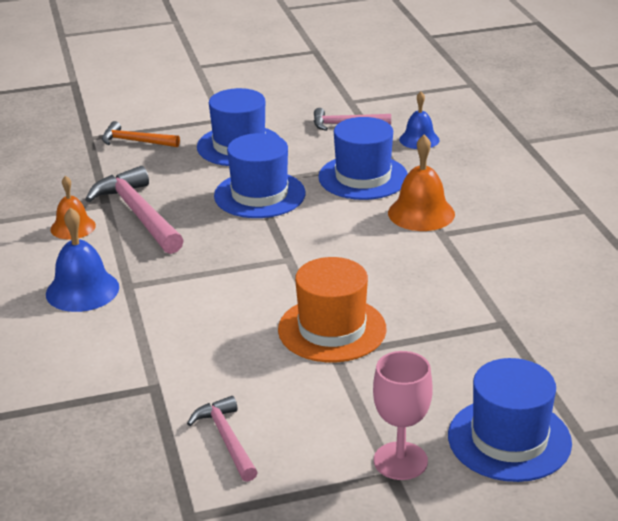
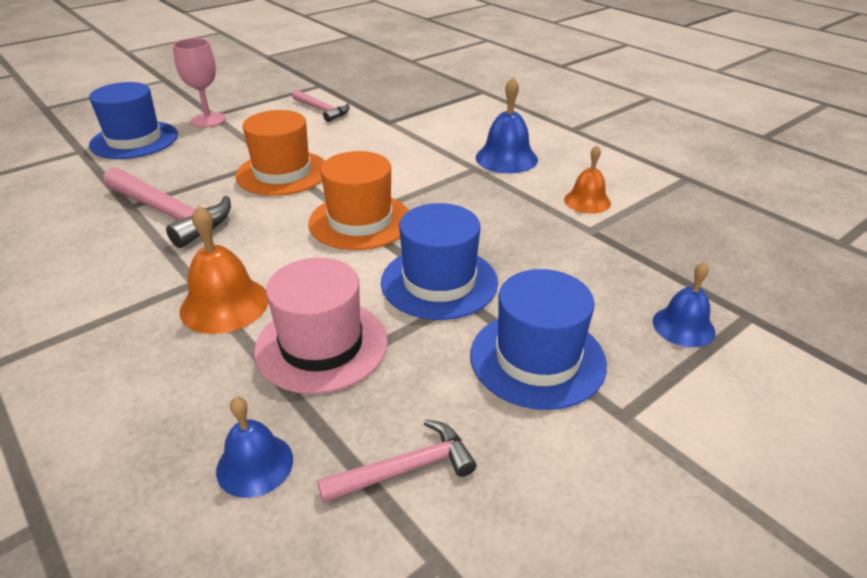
camera: 155 degrees right, 5 degrees up
(135, 141) = (683, 326): orange hammer -> blue bell
(138, 214) = (545, 227): pink hammer -> pink hammer (170, 214)
(285, 254) = (360, 221): none -> orange hat
(363, 177) = (321, 345): blue hat -> pink hat

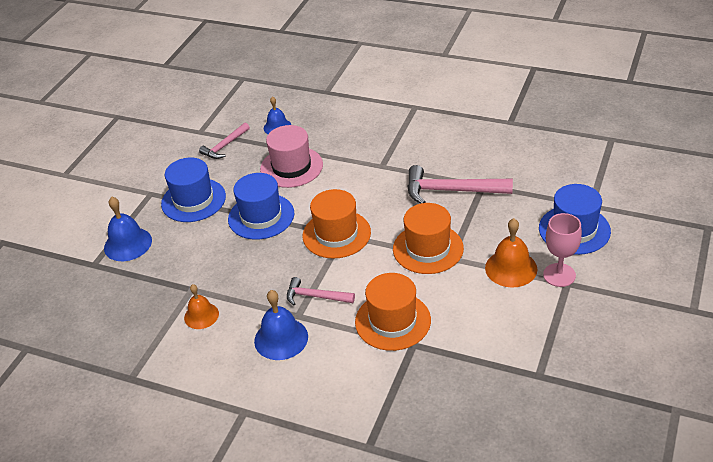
camera: 155 degrees right, 5 degrees up
(224, 304) = (354, 163): orange bell -> orange bell (511, 268)
(322, 110) = (487, 333): pink hammer -> pink hammer (315, 296)
(388, 138) = (392, 321): none -> orange hat
(683, 326) = (128, 244): blue bell -> blue bell, size x1.50

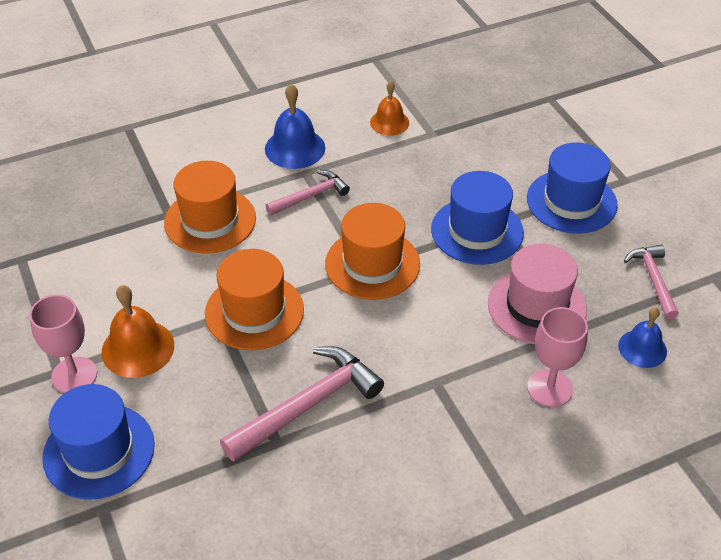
camera: 130 degrees right, 5 degrees up
(128, 244) = (554, 129): blue bell -> none
(337, 136) = (549, 388): none -> pink goblet

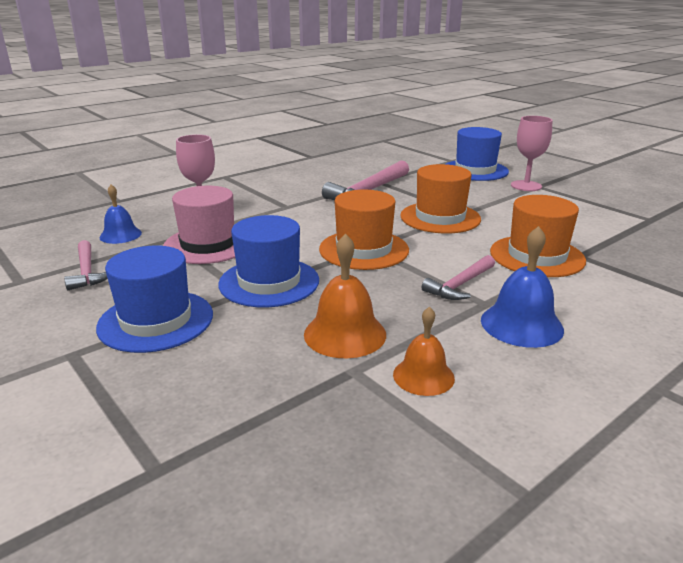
camera: 165 degrees right, 20 degrees down
(138, 348) = (502, 197): orange bell -> orange bell (345, 334)

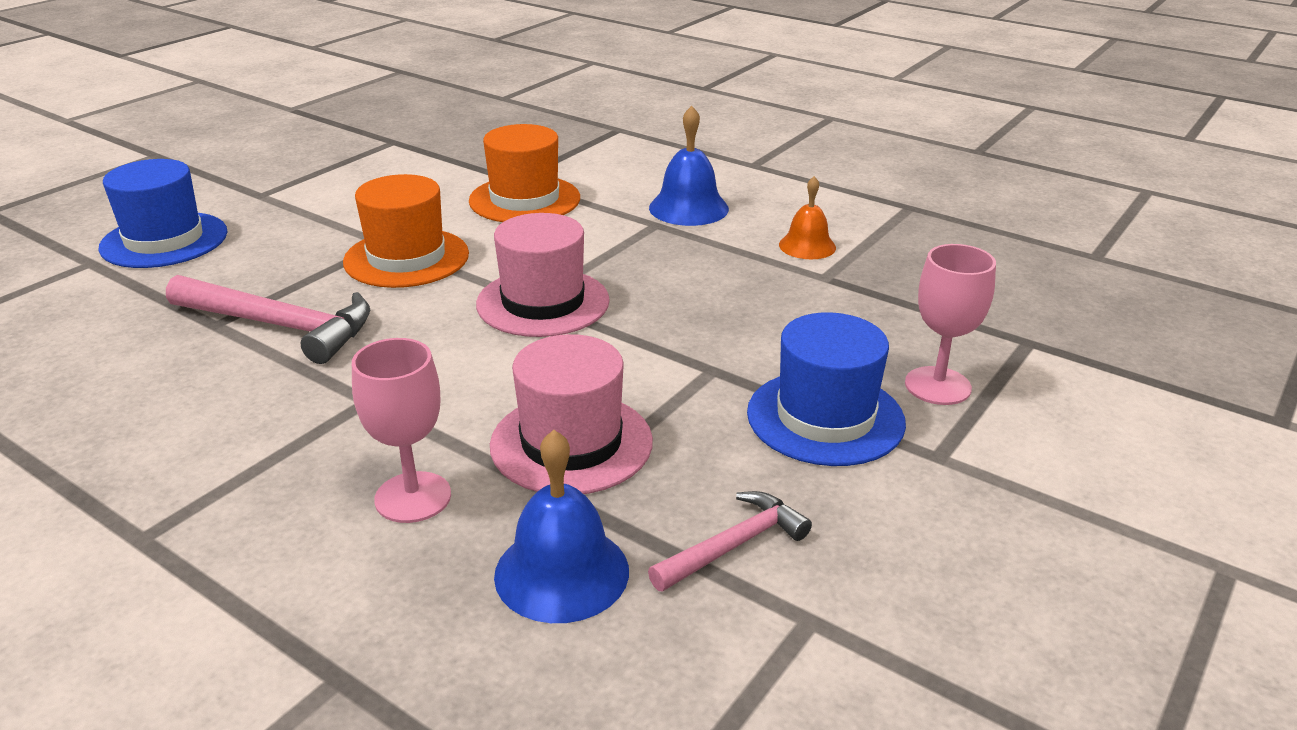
camera: 105 degrees left, 5 degrees up
(120, 235) = (561, 572): blue bell -> blue bell, size x1.50
(269, 282) = (676, 356): blue hat -> none
(345, 334) = (765, 289): orange bell -> none
(364, 249) = (543, 302): orange hat -> pink hat
(460, 285) = (620, 237): pink hammer -> none
(526, 186) = (258, 203): pink goblet -> pink goblet (937, 386)

